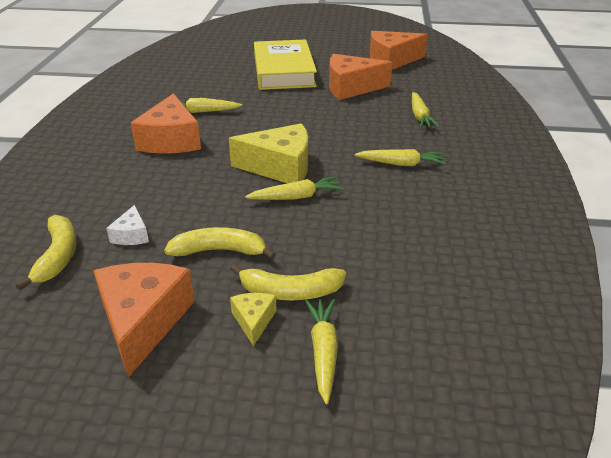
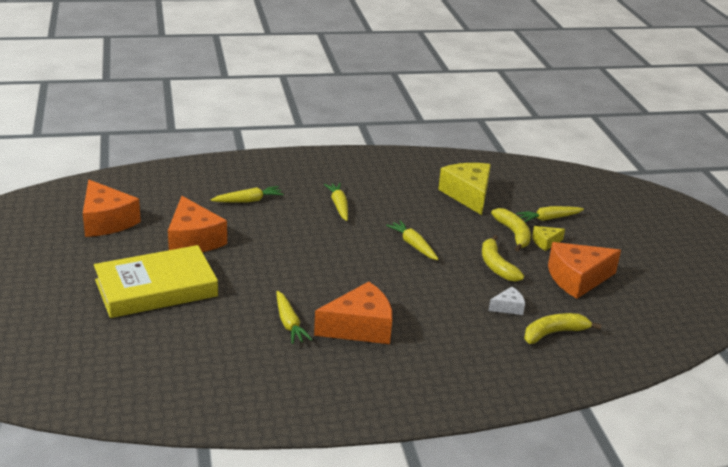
camera: 110 degrees left, 5 degrees down
(280, 167) = (374, 258): yellow cheese -> yellow cheese (468, 195)

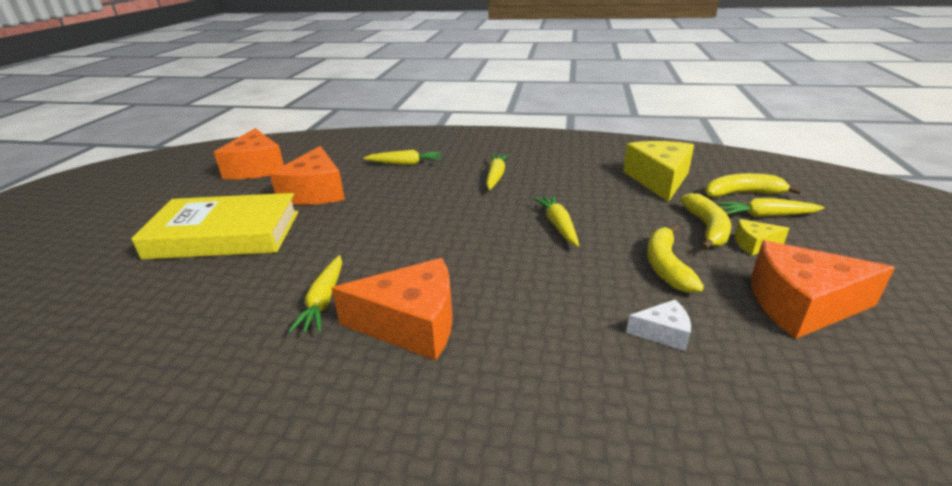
camera: 25 degrees right, 0 degrees up
(554, 333) = (738, 399): yellow banana -> yellow banana (742, 194)

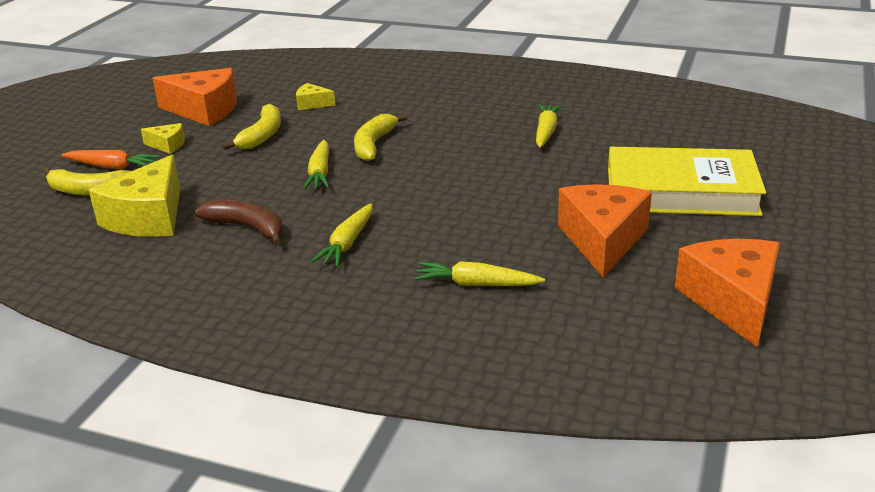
camera: 170 degrees left, 0 degrees up
(411, 324) = (476, 116): orange cheese -> none
(575, 179) = (247, 228): none -> brown banana
(663, 333) = (312, 104): white cheese -> yellow cheese
(707, 228) = (185, 160): yellow banana -> yellow banana (373, 145)
(766, 215) = (111, 167): yellow carrot -> orange carrot

